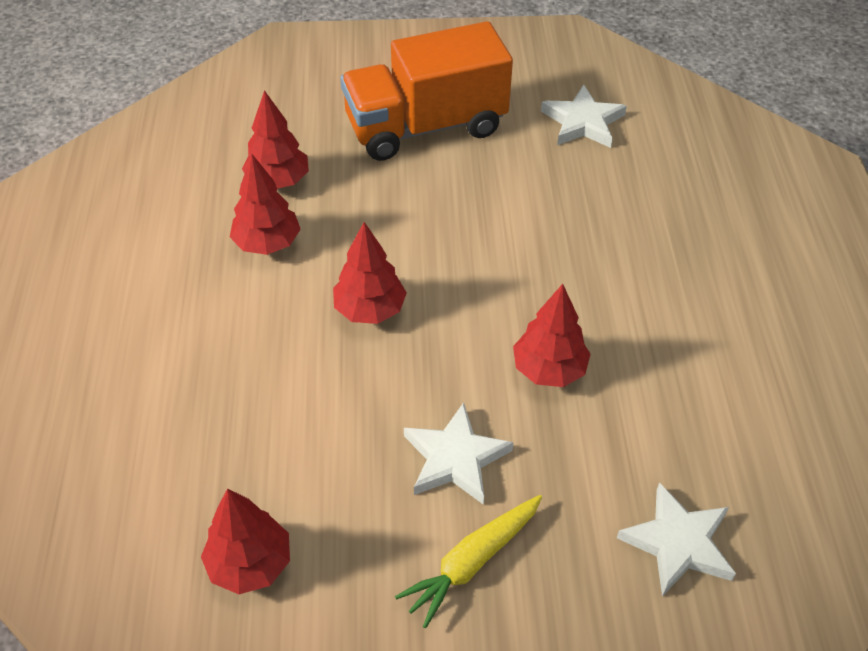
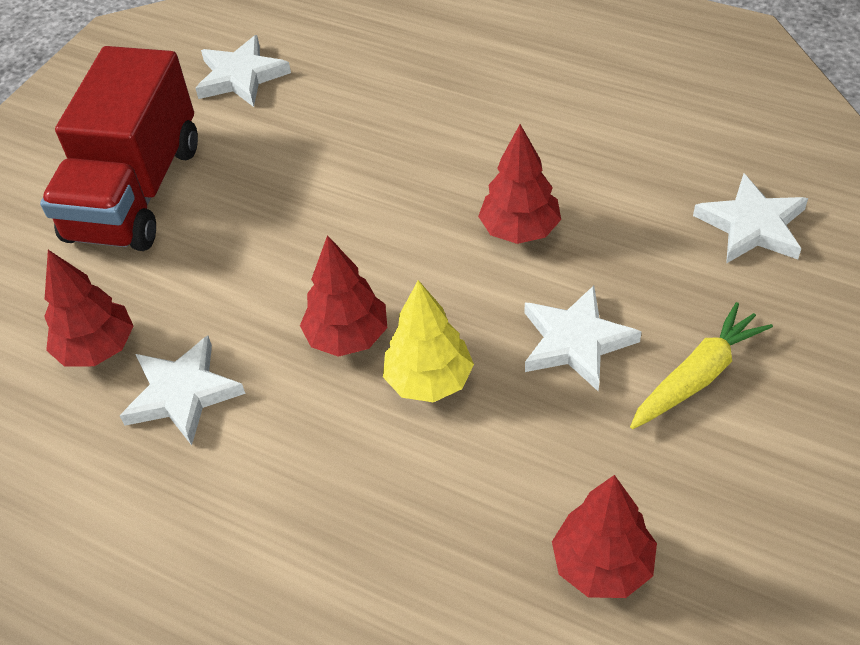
camera: 55 degrees left, 0 degrees up
(267, 244) = (182, 393): red tree -> white star
(359, 378) = (429, 381): none -> yellow tree
(425, 126) = (135, 192): orange truck -> red truck
(472, 562) = (697, 376): yellow carrot -> yellow carrot turned 120 degrees counterclockwise

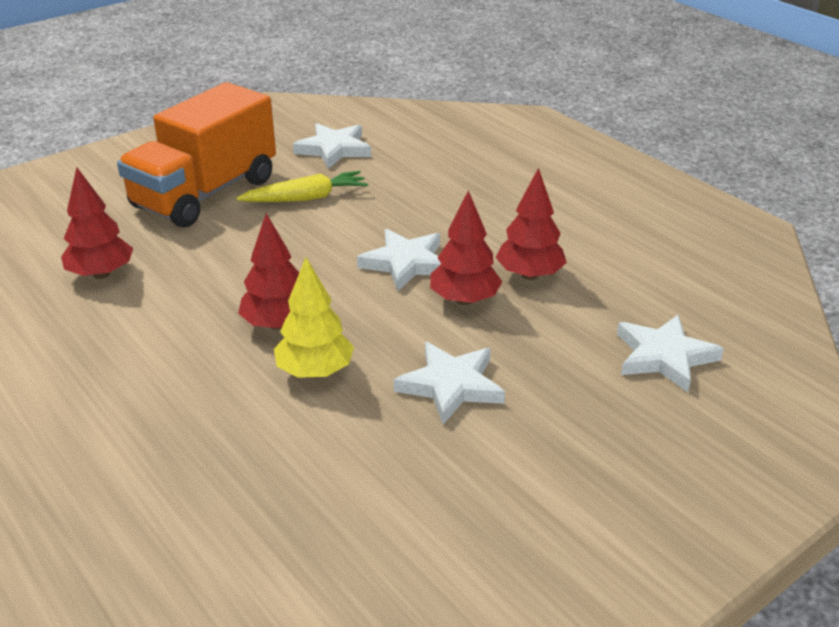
camera: 20 degrees right, 15 degrees down
(135, 192) = (205, 193): red truck -> orange truck
(182, 393) = (134, 319): white star -> white star (406, 263)
(602, 565) = (350, 544): red tree -> red tree (529, 275)
(697, 376) = (534, 443): yellow carrot -> yellow carrot (306, 198)

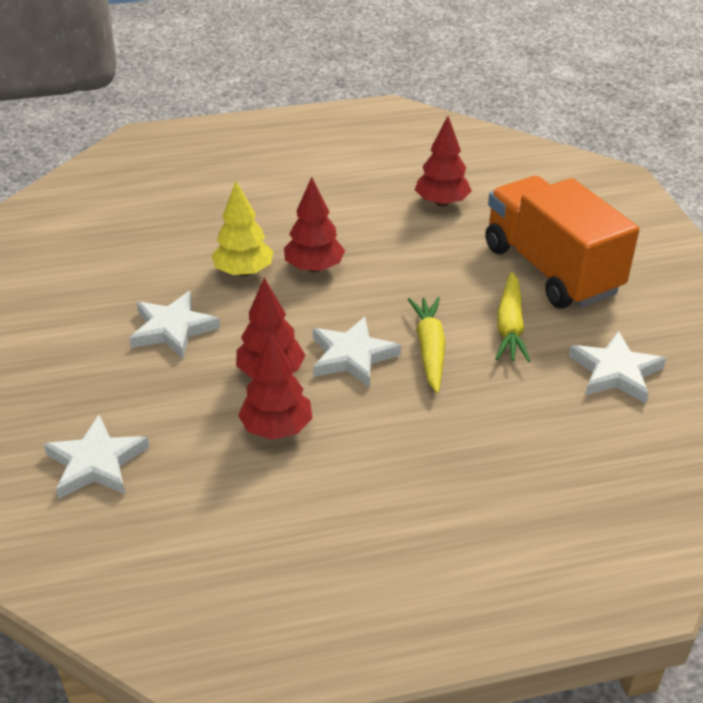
camera: 115 degrees right, 5 degrees up
(366, 228) = (429, 349): none -> yellow carrot

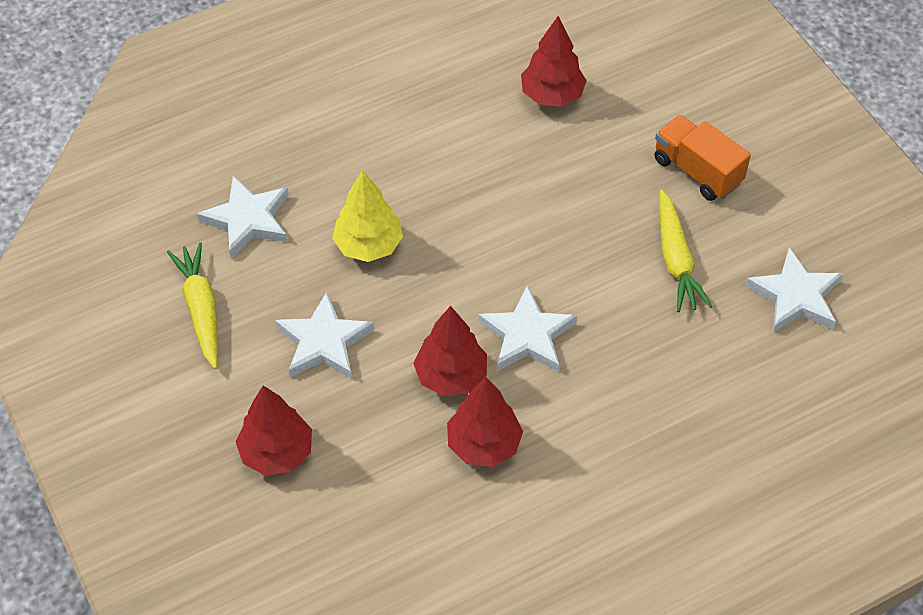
camera: 15 degrees left, 15 degrees up
(96, 463) = (319, 528): white star -> white star (248, 220)
(314, 268) = (444, 223): red tree -> red tree (277, 452)
(429, 349) = (603, 309): yellow carrot -> yellow carrot (201, 309)
(550, 269) = (697, 171): orange truck -> orange truck, size x0.54

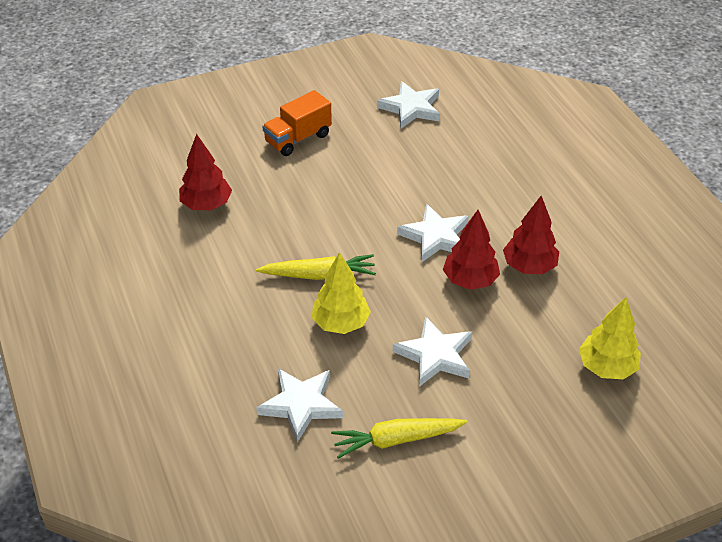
camera: 85 degrees left, 10 degrees down
(277, 452) = (540, 388): red tree -> none
(312, 529) = (607, 367): none -> yellow tree
(676, 260) = (375, 157): yellow carrot -> yellow carrot (319, 275)

